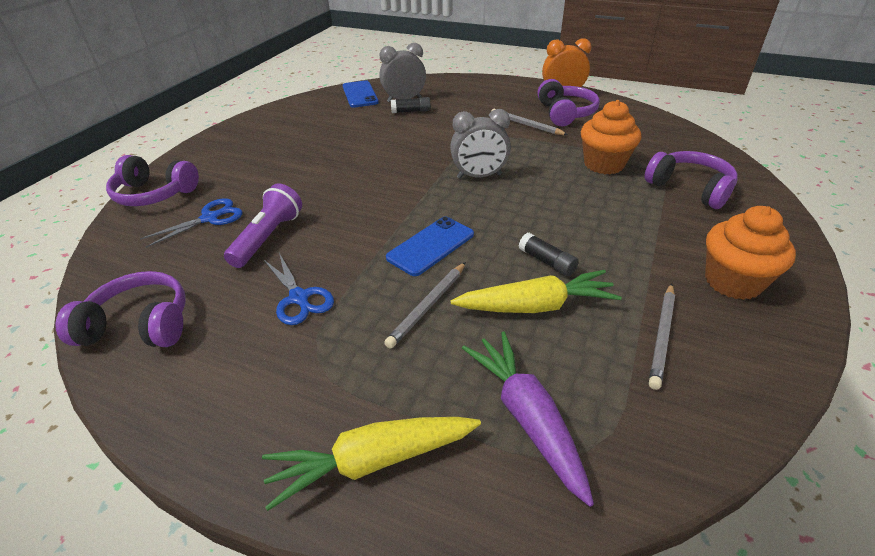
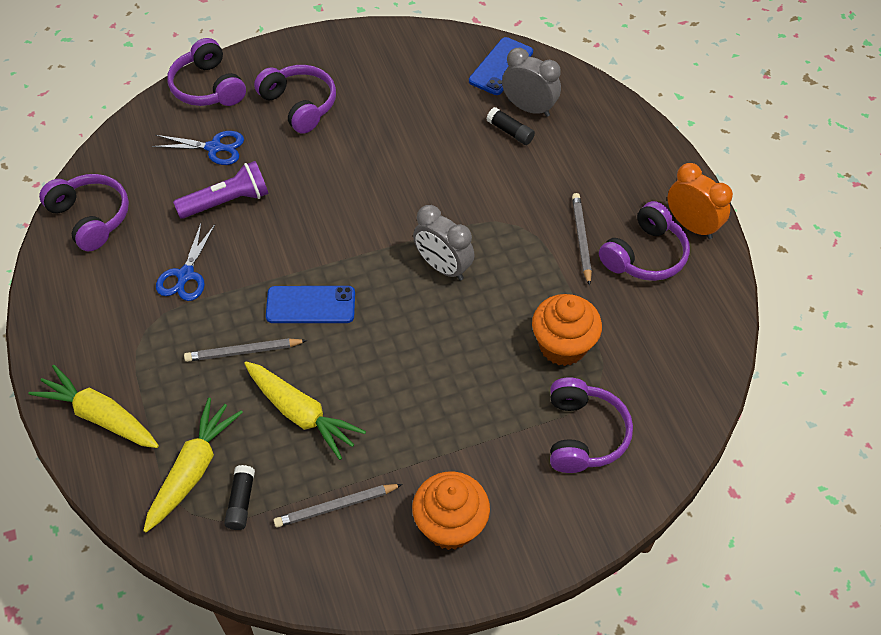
camera: 45 degrees right, 15 degrees up
(250, 166) = (299, 105): none -> purple headphones
(527, 417) = (193, 469): purple carrot -> yellow carrot
(547, 261) = (361, 390): black glue stick -> black glue stick (241, 502)

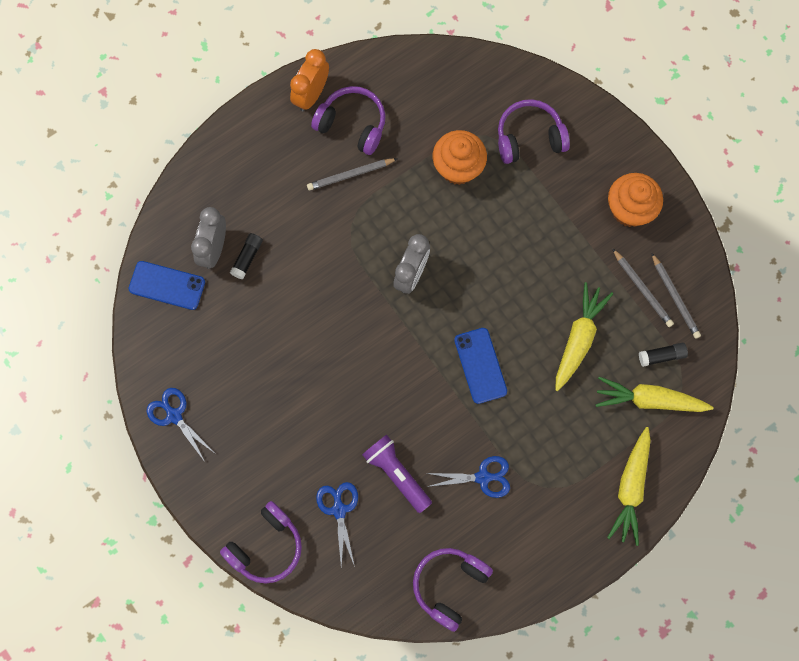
camera: 105 degrees left, 20 degrees up
(243, 352) = (540, 402): grey pencil -> grey pencil (675, 297)
(299, 105) = (265, 452): purple headphones -> none
(366, 48) = (174, 416): none -> blue scissors

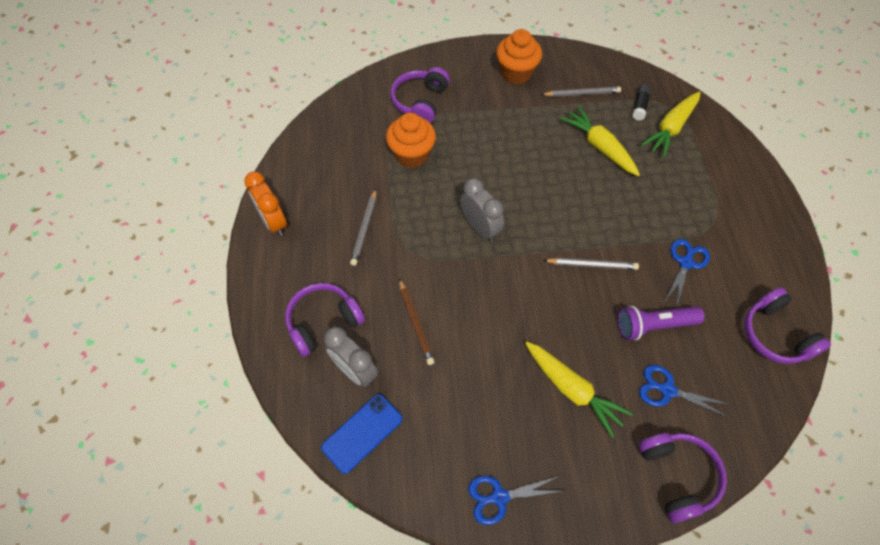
camera: 60 degrees left, 15 degrees down
(247, 258) = (383, 346): black glue stick -> none
(283, 272) = (415, 323): none -> brown pencil
(352, 124) = (322, 206): purple headphones -> purple headphones (323, 322)
(480, 365) = (587, 219): blue phone -> none
(630, 488) = (737, 171): yellow carrot -> yellow carrot (572, 390)
(675, 297) = (599, 79): grey pencil -> grey pencil (592, 265)

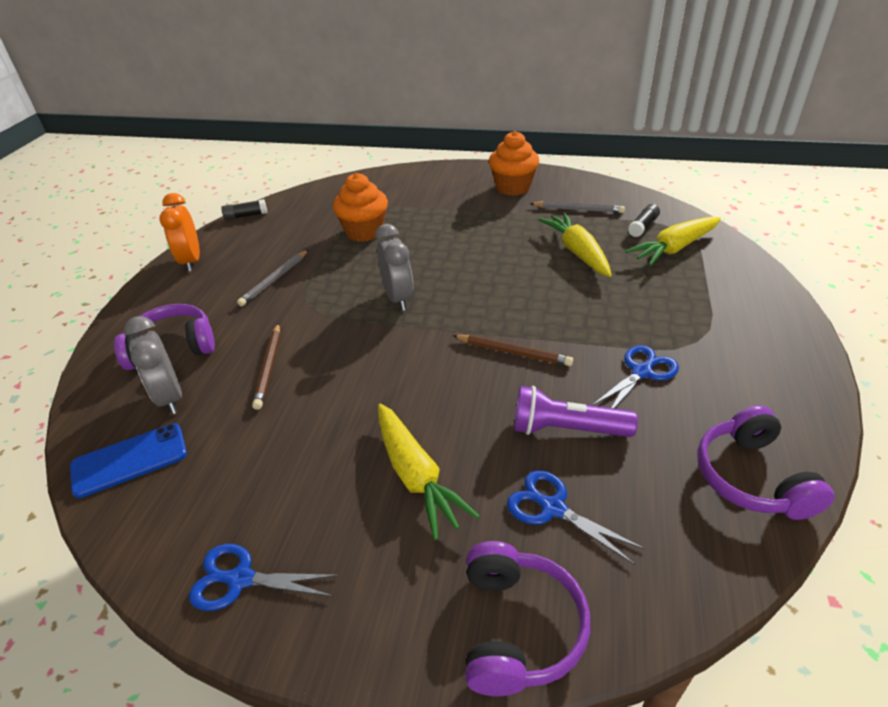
camera: 20 degrees right, 20 degrees down
(288, 153) = (246, 216): none -> black glue stick
(420, 102) = (400, 196): purple headphones -> none
(592, 265) = (513, 352): grey pencil -> brown pencil

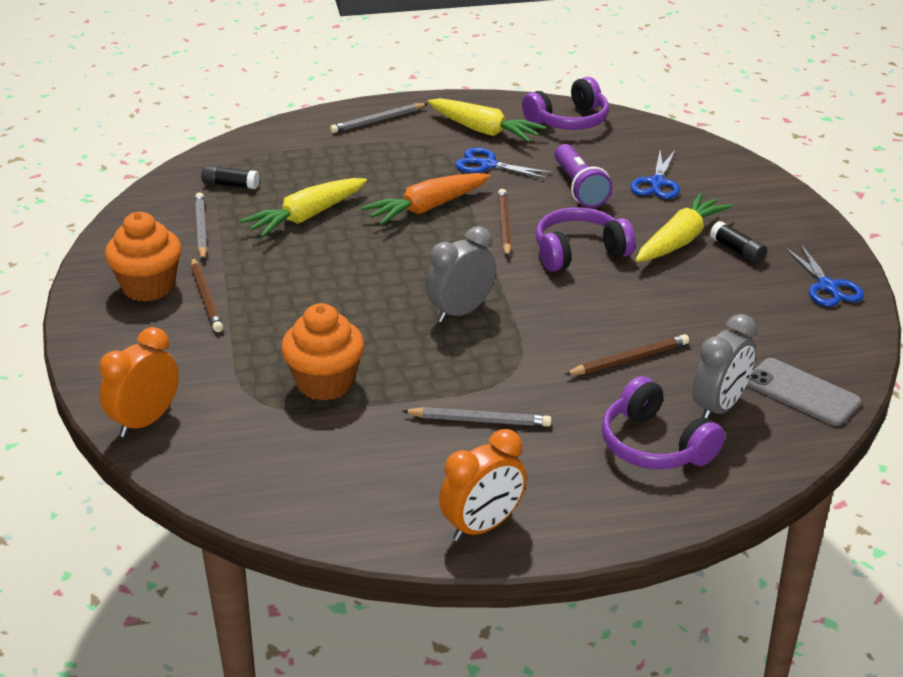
camera: 115 degrees left, 5 degrees down
(129, 460) = (801, 392): blue phone -> grey phone
(246, 216) = (325, 530): black glue stick -> black glue stick (737, 250)
(380, 179) = (145, 421): none -> orange clock
(487, 204) = (206, 298): none -> brown pencil
(518, 627) = (750, 181): purple headphones -> purple headphones (579, 252)
(566, 313) = (427, 208): none -> orange carrot
(674, 248) = (273, 164): yellow carrot -> yellow carrot (484, 131)
(761, 318) = (377, 121): none -> grey pencil

